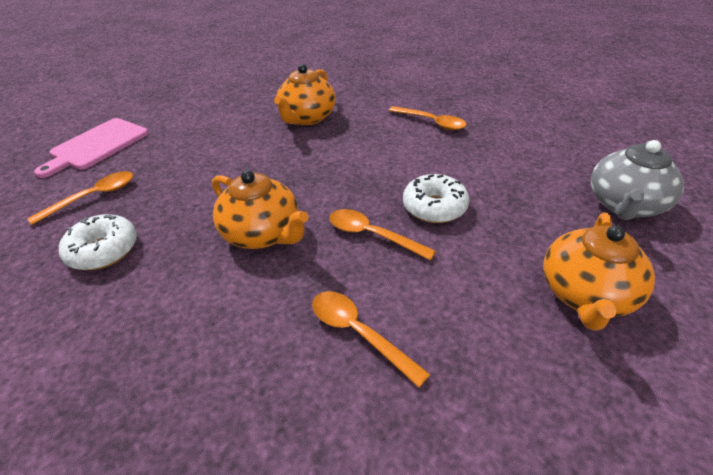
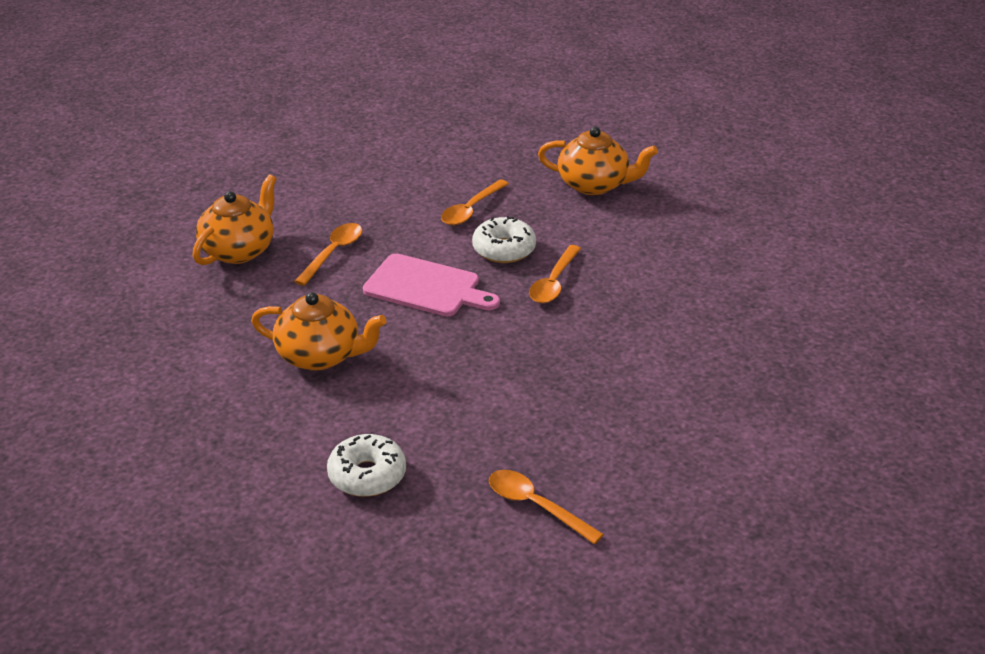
camera: 100 degrees left, 5 degrees down
(97, 146) = (410, 559): pink cutting board -> pink cutting board (426, 287)
(104, 250) = (623, 456): white donut -> white donut (367, 475)
(263, 234) = (569, 349): orange teapot -> orange teapot (239, 250)
(358, 333) = (666, 281): orange spoon -> orange spoon (471, 210)
(624, 205) = (481, 155): grey teapot -> none

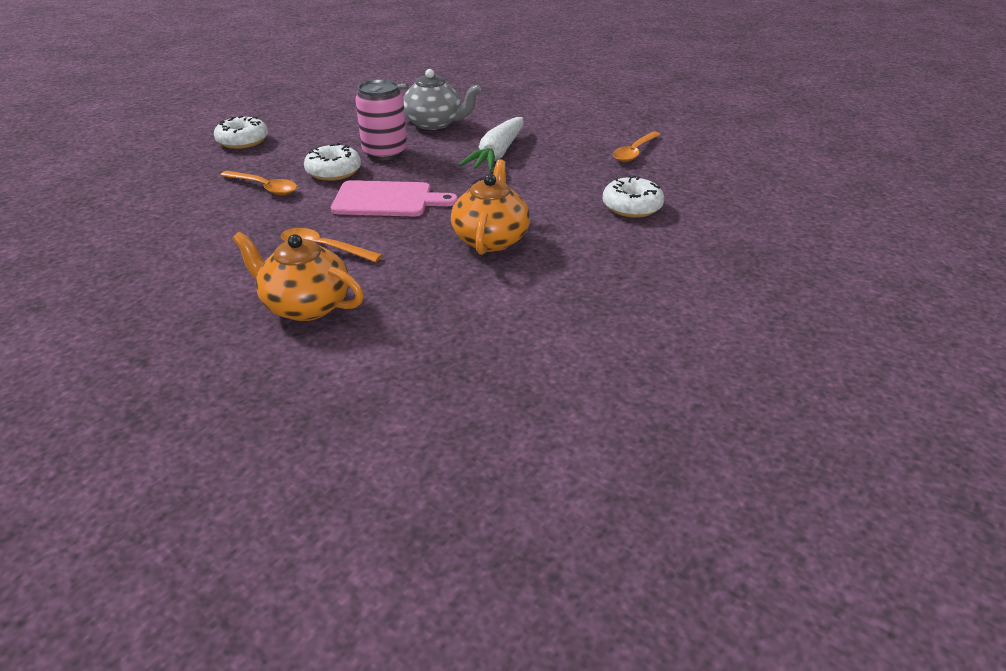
camera: 95 degrees left, 0 degrees up
(426, 287) = (387, 200): pink cutting board -> pink cutting board turned 75 degrees clockwise
(540, 372) = (497, 154): none -> white carrot
(554, 282) = (385, 152): orange spoon -> pink can
(594, 185) = (243, 141): orange teapot -> white donut
(649, 321) = (434, 123): none -> grey teapot

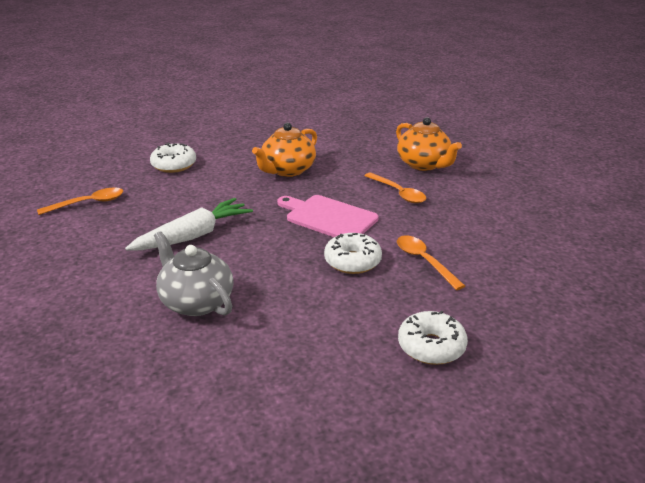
camera: 150 degrees left, 5 degrees down
(385, 152) = (287, 271): pink can -> none

